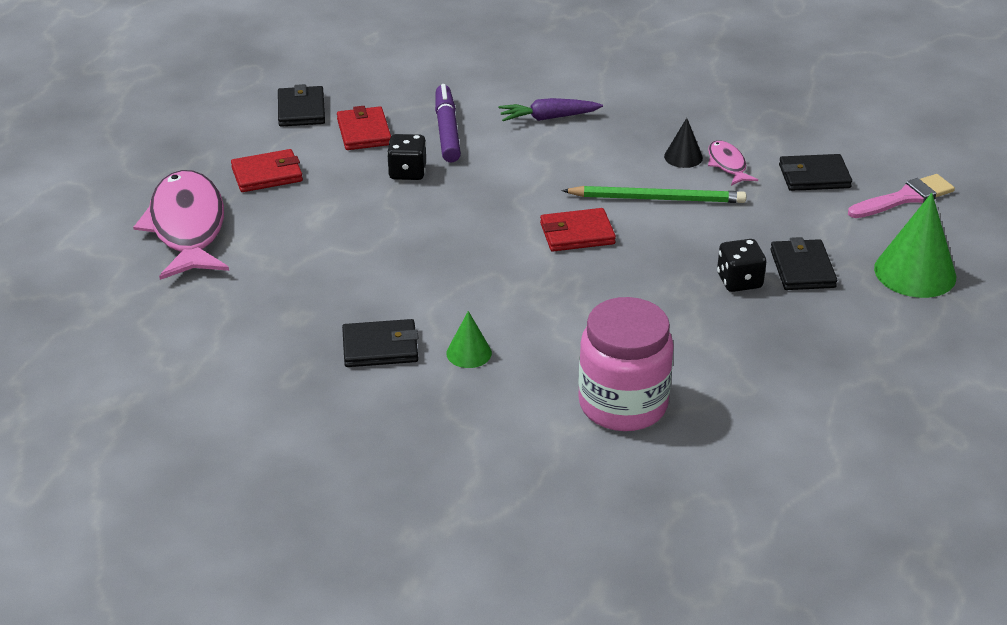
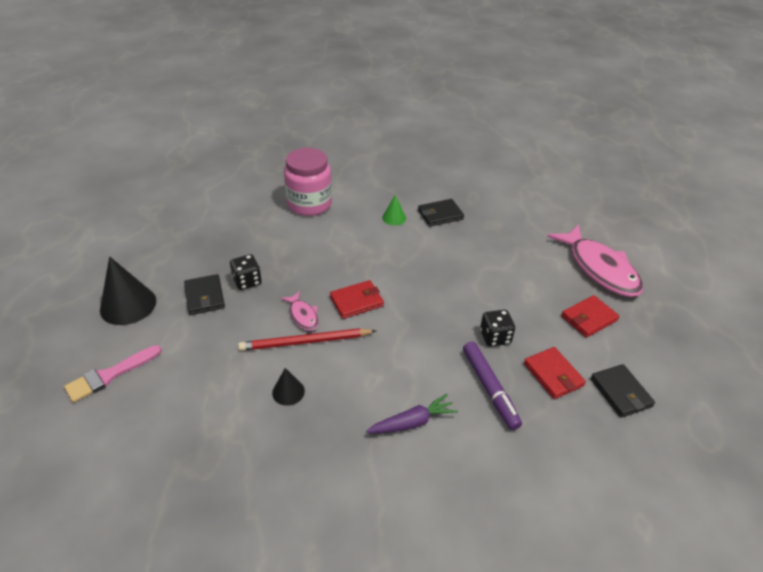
camera: 165 degrees right, 5 degrees up
(657, 199) = (305, 342): green pencil -> red pencil
(727, 164) = (251, 389): pink fish -> pink fish (303, 315)
(814, 176) = (179, 387): black wallet -> none
(915, 272) = (128, 305): green cone -> black cone

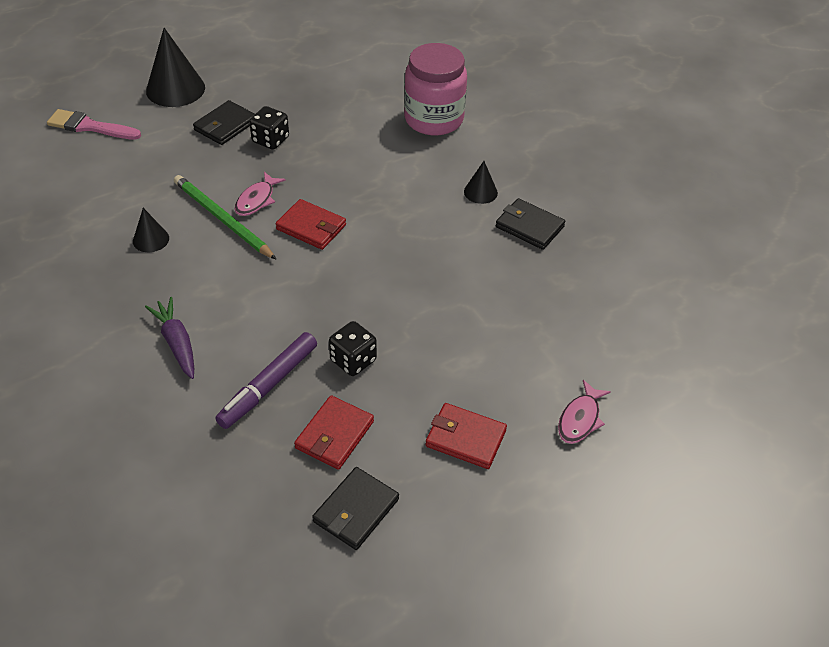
camera: 55 degrees right, 5 degrees up
(305, 342) = (222, 219): red pencil -> green pencil
(394, 218) = (480, 192): green cone -> black cone
(412, 422) = (177, 343): purple carrot -> purple carrot turned 150 degrees counterclockwise
(599, 269) = (580, 419): pink fish -> pink fish, size x0.46

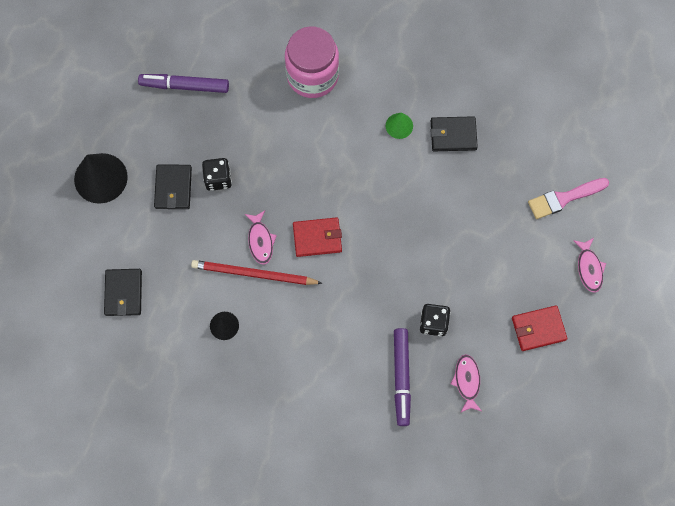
camera: 35 degrees left, 25 degrees up
(89, 126) = (77, 260): pink brush -> pink brush (564, 198)
(177, 343) = (320, 390): purple carrot -> none
(222, 219) = (254, 274): green pencil -> red pencil
(314, 71) = (185, 86): none -> purple marker
(334, 435) = (467, 381): red wallet -> pink fish
(356, 510) = (518, 419): black wallet -> black wallet (123, 293)
(480, 192) = (399, 126): black cone -> green cone

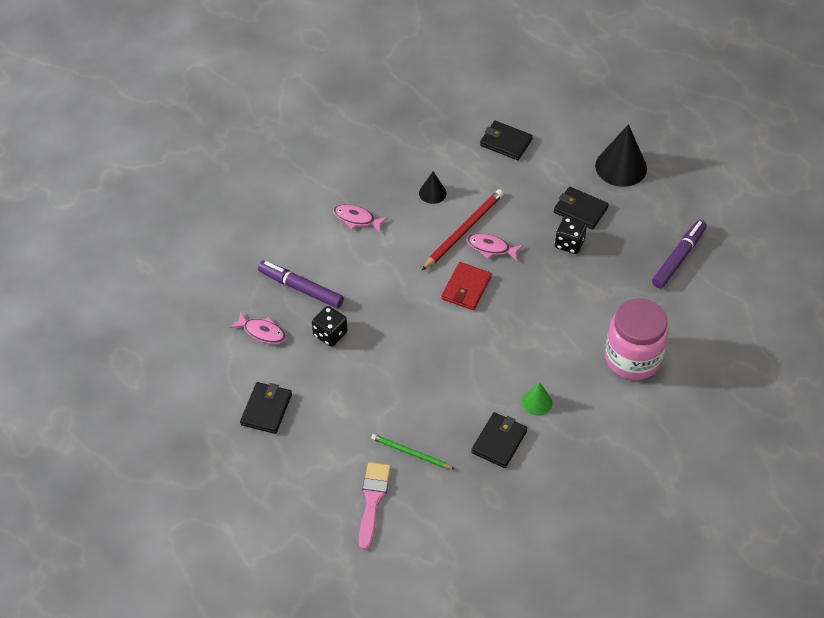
camera: 120 degrees right, 20 degrees down
(505, 194) = (411, 453): none -> green pencil
(538, 329) = (266, 409): red wallet -> black wallet
(589, 268) = (291, 482): pink fish -> pink fish (356, 219)

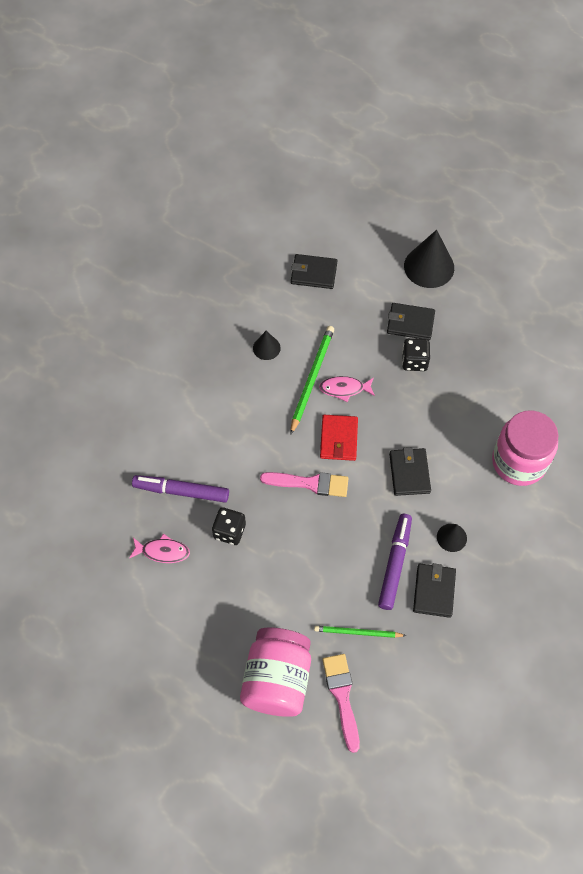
camera: 20 degrees left, 10 degrees up
(266, 409) = (200, 634): black wallet -> black wallet (409, 473)
(319, 468) = (277, 680): none -> pink jar
(356, 219) = (205, 398): pink fish -> none
(422, 317) = (310, 483): none -> pink brush
(464, 230) = (312, 379): red pencil -> green pencil
(537, 402) = (451, 537): green cone -> black cone
(678, 258) = (518, 345): purple marker -> purple marker (395, 564)

